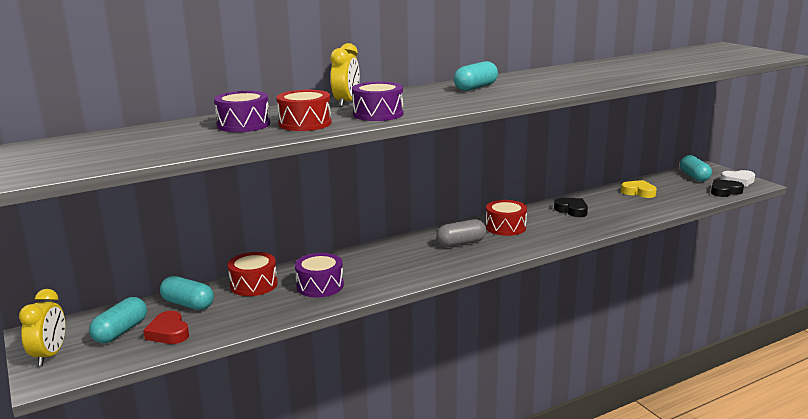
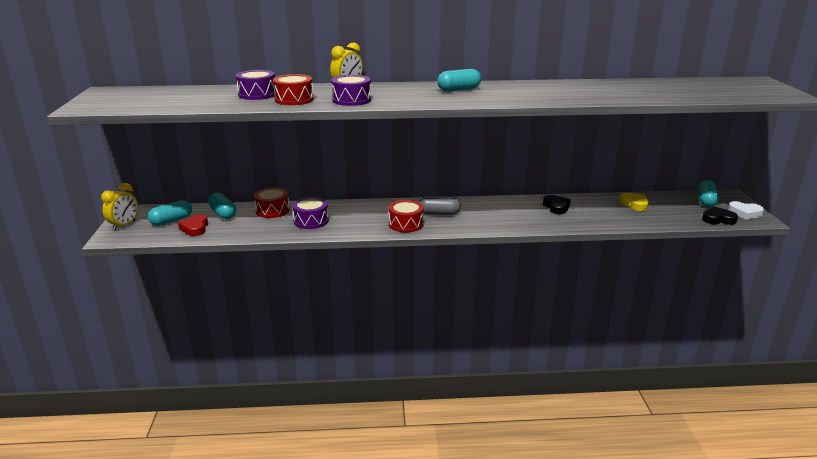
camera: 25 degrees right, 5 degrees up
(505, 227) = (486, 209): red drum -> red drum (406, 224)

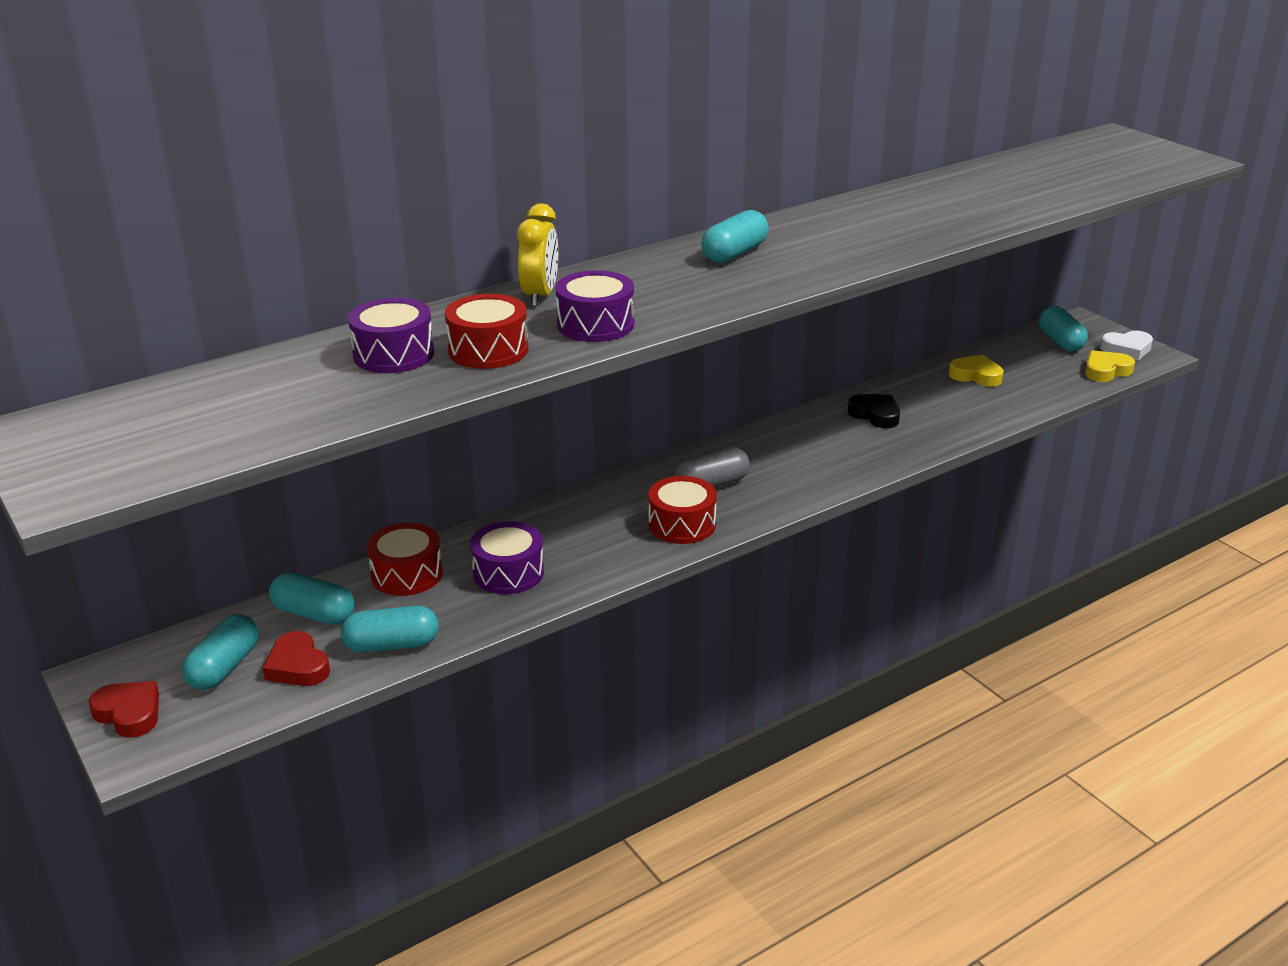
camera: 30 degrees left, 5 degrees up
(124, 225) = (129, 713): yellow clock -> red heart
(236, 231) = (392, 645): none -> turquoise capsule
(718, 219) = (1106, 371): black heart -> yellow heart

